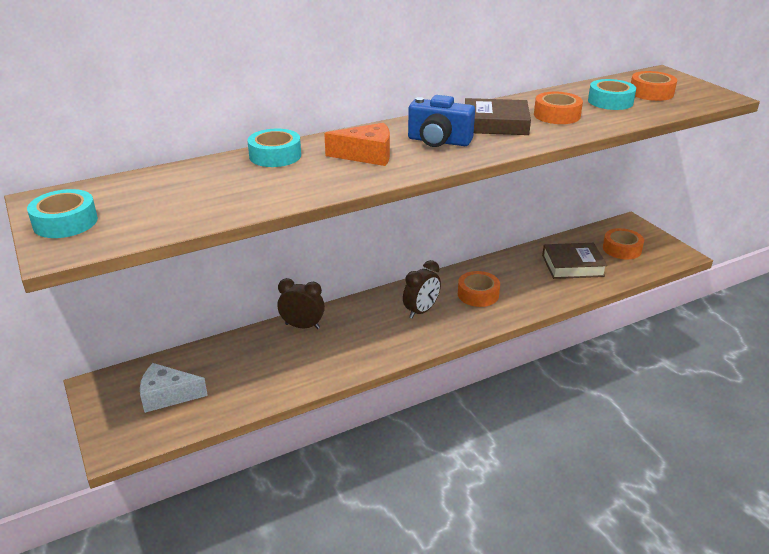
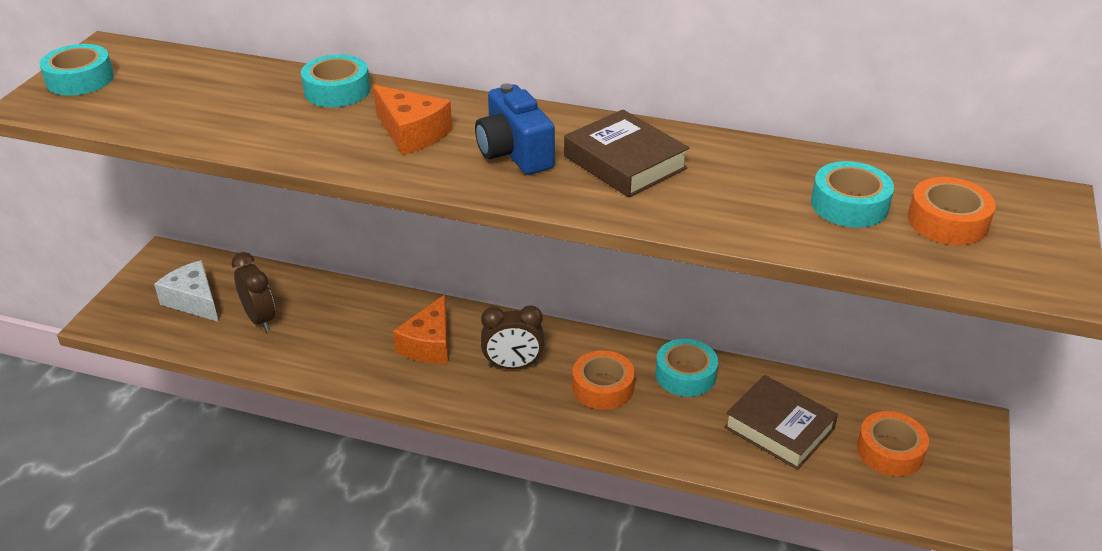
camera: 45 degrees right, 5 degrees up
(302, 326) = (383, 306): brown clock -> brown clock (260, 319)
(361, 328) = (429, 344): none -> orange cheese
(503, 268) = (685, 375): none -> turquoise tape
(557, 115) = (727, 188): orange tape -> none

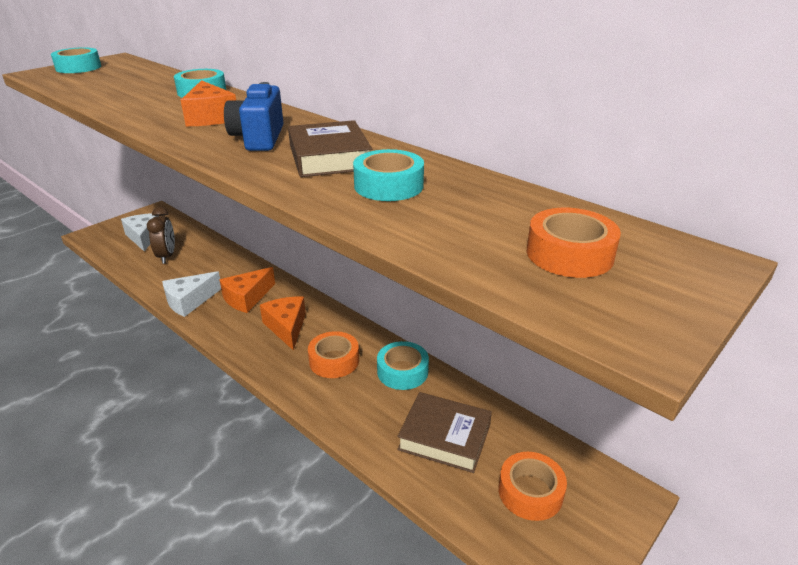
camera: 25 degrees right, 5 degrees down
(358, 371) = (189, 301): none -> white cheese
(513, 365) = (286, 327): brown clock -> orange cheese
(779, 428) = (444, 437): brown book -> brown book turned 45 degrees counterclockwise
(849, 205) = (483, 220): turquoise tape -> turquoise tape (388, 185)

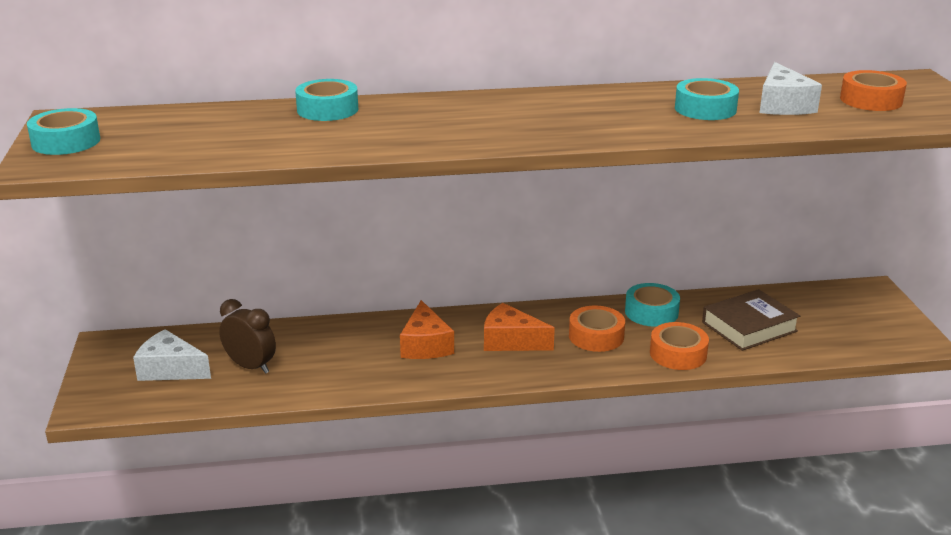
camera: 50 degrees left, 5 degrees down
(189, 301) = (380, 379): white cheese -> white cheese (782, 105)
(210, 117) = (428, 123): orange cheese -> none
(259, 138) = (527, 119): blue camera -> none
(329, 157) = (617, 110): brown book -> none
(530, 492) = (835, 319): orange tape -> orange tape (678, 354)

